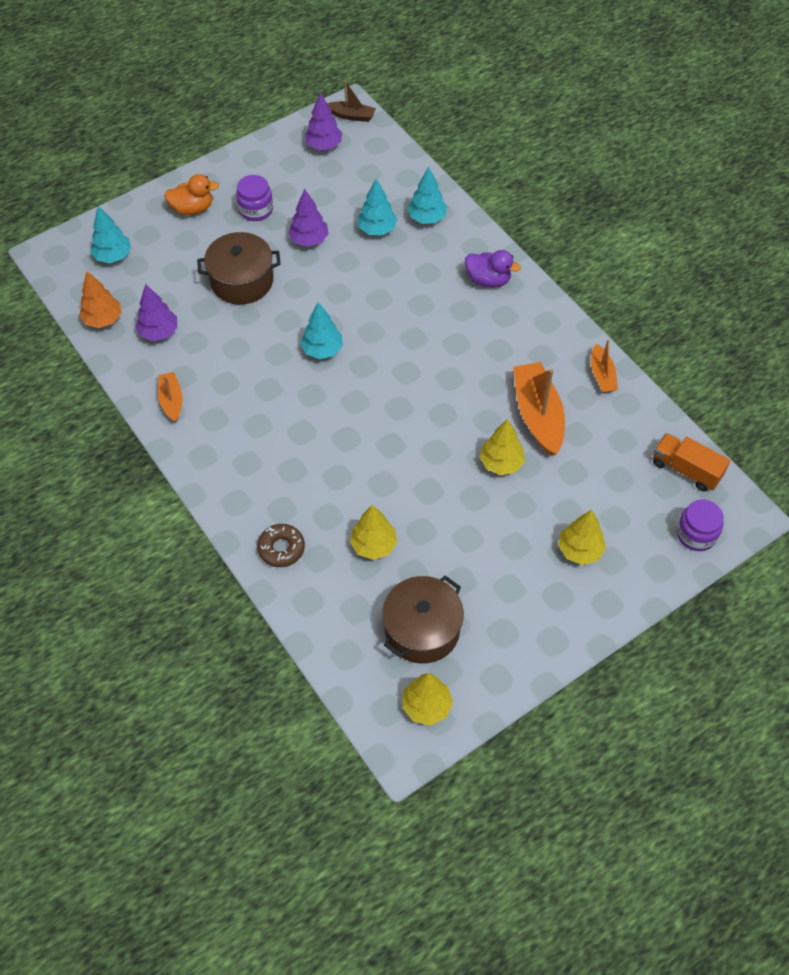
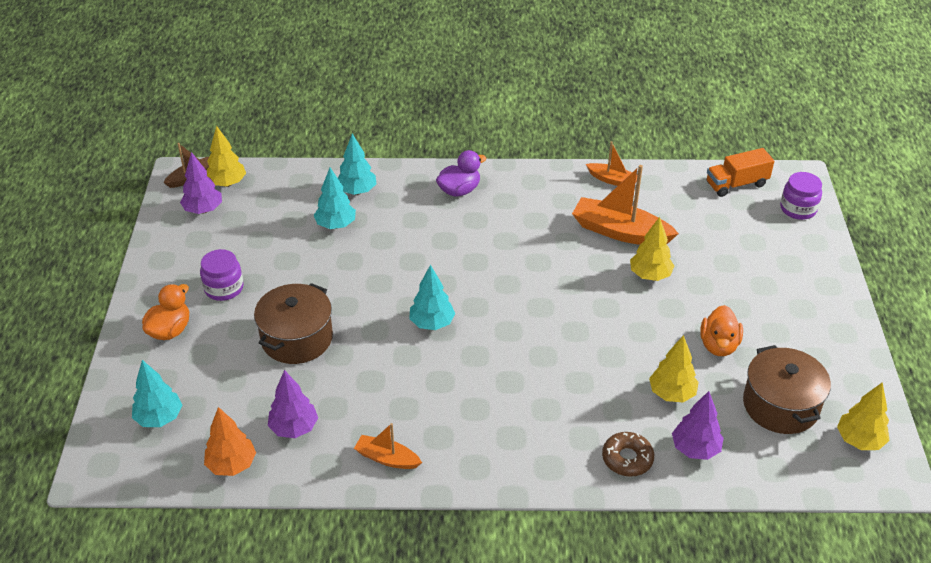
camera: 55 degrees left, 15 degrees down
(309, 240) = (299, 271): purple tree -> purple tree (695, 449)
(457, 553) = (718, 345): none -> orange duck
(580, 550) = (768, 275): yellow tree -> yellow tree (227, 183)

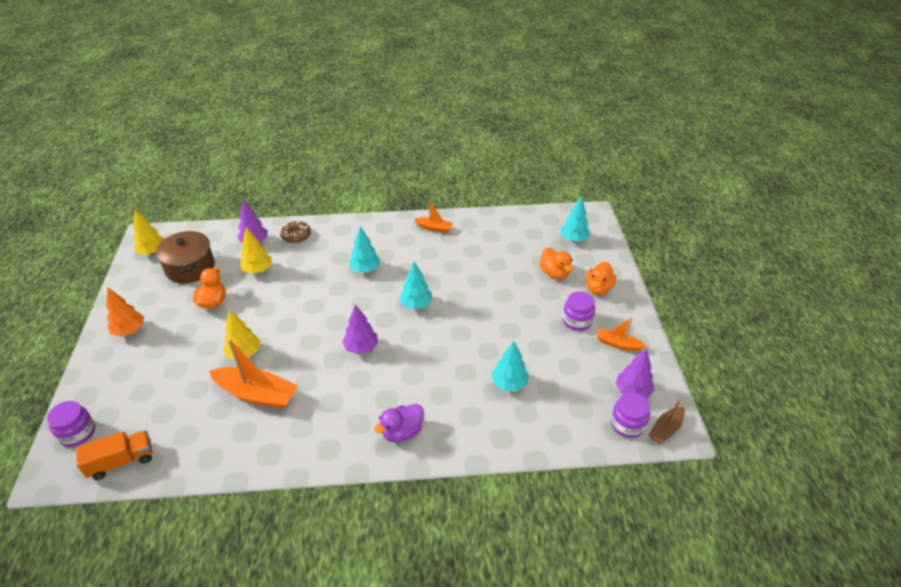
camera: 175 degrees right, 0 degrees up
(220, 358) = (554, 273): none -> orange duck
(227, 183) = (627, 424): yellow tree -> purple jar
(232, 465) = (520, 220): orange tree -> orange tree (130, 331)
(294, 428) = (492, 239): purple tree -> purple tree (361, 348)
(297, 338) = (508, 289): brown pot -> none
(357, 191) = (500, 424): turquoise tree -> turquoise tree (365, 269)
(612, 180) = (247, 457): orange boat -> orange boat (618, 344)

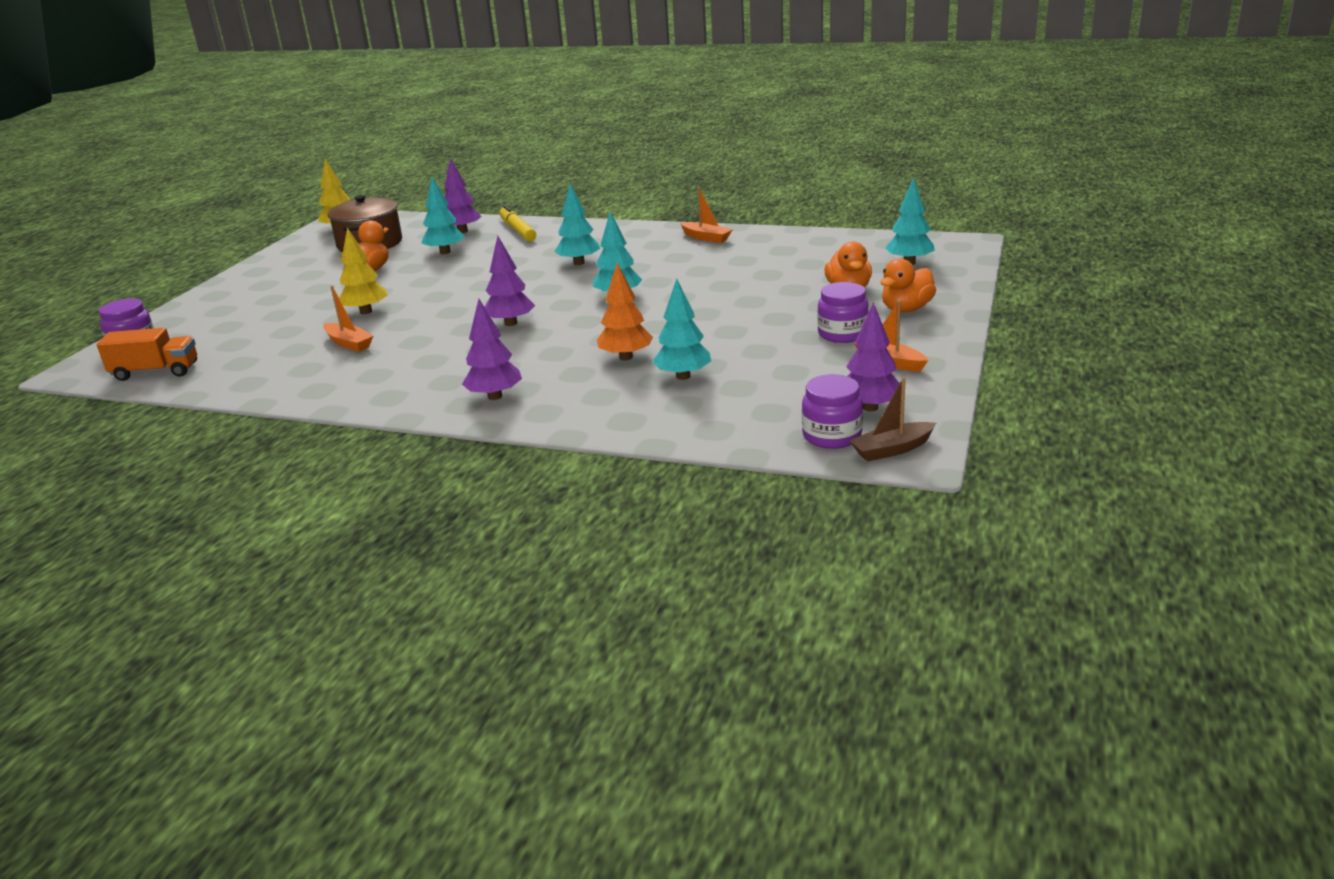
camera: 25 degrees right, 15 degrees down
(130, 331) = (259, 282): orange tree -> orange tree (626, 357)
(257, 394) = (349, 343): orange boat -> orange boat, size x0.55
(258, 270) = (445, 252): yellow tree -> turquoise tree
(296, 235) = (518, 230): brown donut -> yellow marker
(402, 432) = (495, 396): purple duck -> purple tree

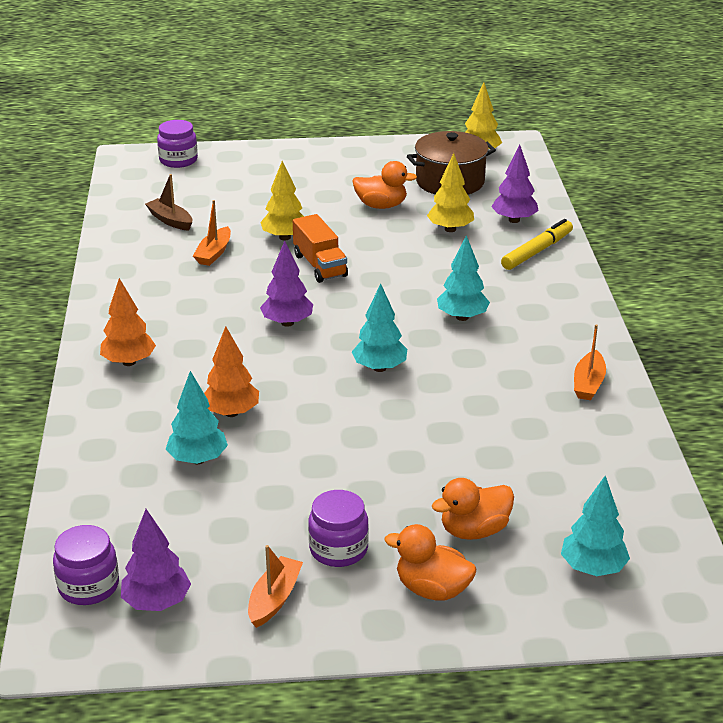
camera: 65 degrees right, 5 degrees up
(156, 372) = (135, 188): orange truck -> orange truck (320, 265)
(445, 252) = (450, 229): turquoise tree -> yellow tree
(495, 396) = (129, 362): purple tree -> orange tree
(892, 449) = (66, 633): brown boat -> brown boat (170, 220)

